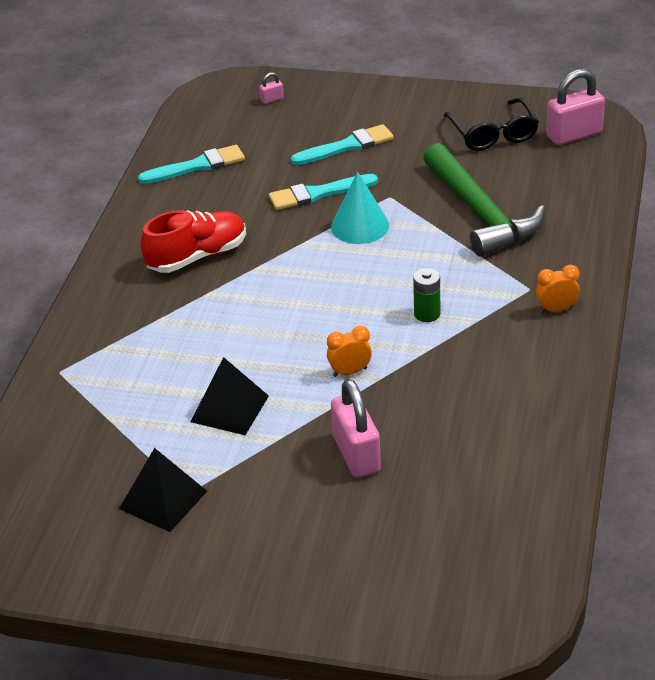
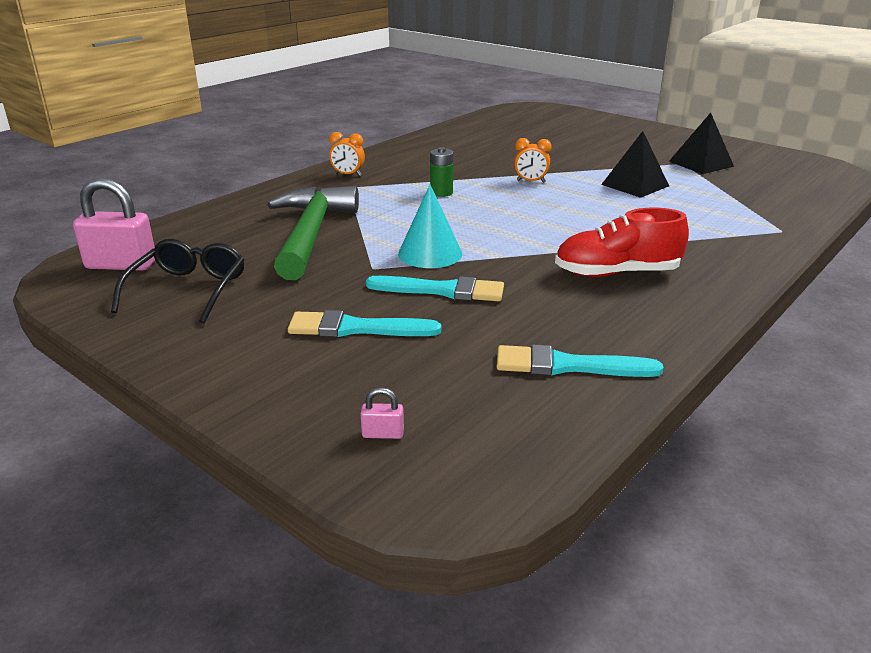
camera: 155 degrees left, 10 degrees down
(356, 454) = (558, 154): pink padlock -> none

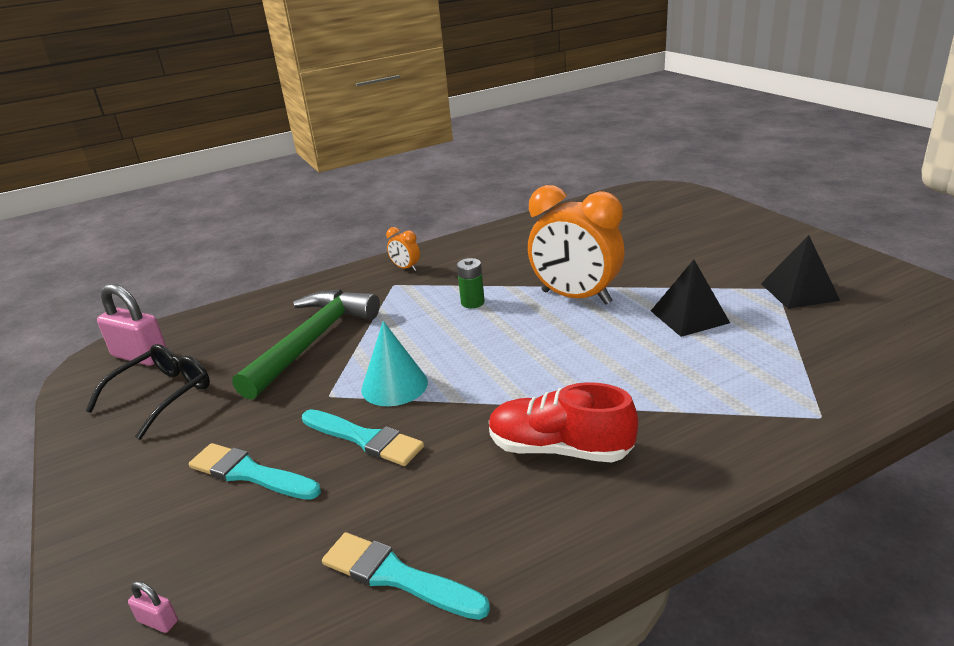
camera: 25 degrees right, 0 degrees up
(530, 181) = (576, 297): orange clock -> orange clock, size x2.38

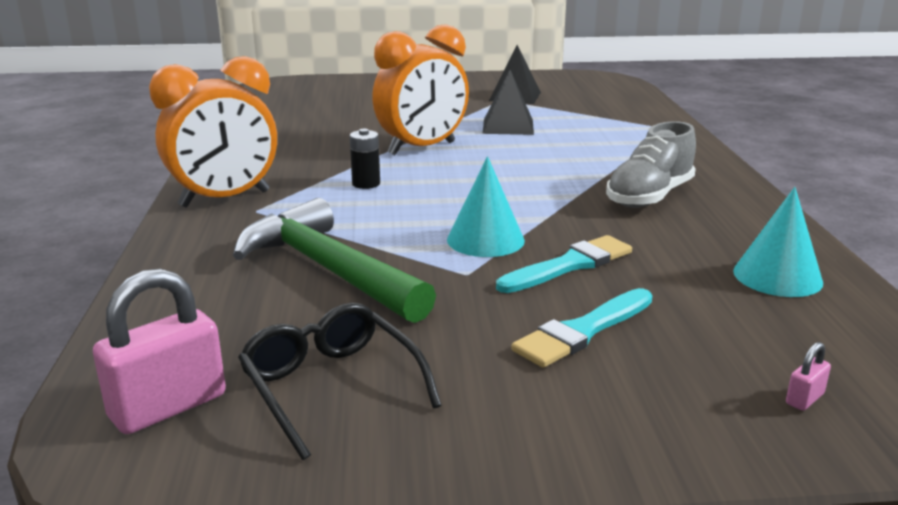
camera: 70 degrees left, 5 degrees down
(397, 576) = (777, 276): turquoise brush -> turquoise cone
(406, 268) = (225, 199): orange clock -> orange clock, size x2.38
(472, 302) = (366, 184): green battery -> black battery
(559, 449) = (649, 197): red shoe -> grey shoe

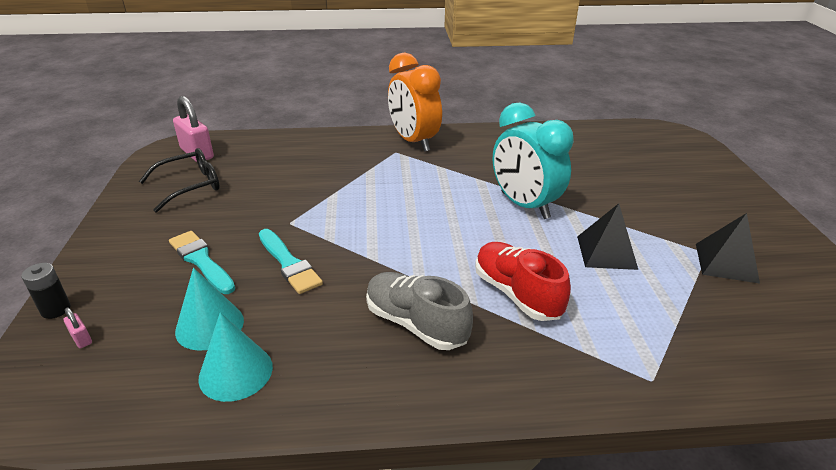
camera: 90 degrees right, 10 degrees up
(328, 269) = (308, 178): green hammer -> none
(366, 184) = (441, 184): black battery -> black battery (56, 309)
(422, 148) = (524, 205): orange clock -> turquoise clock
(485, 240) = (338, 231): turquoise cone -> turquoise cone (209, 325)
(584, 159) = (516, 294): none -> red shoe

